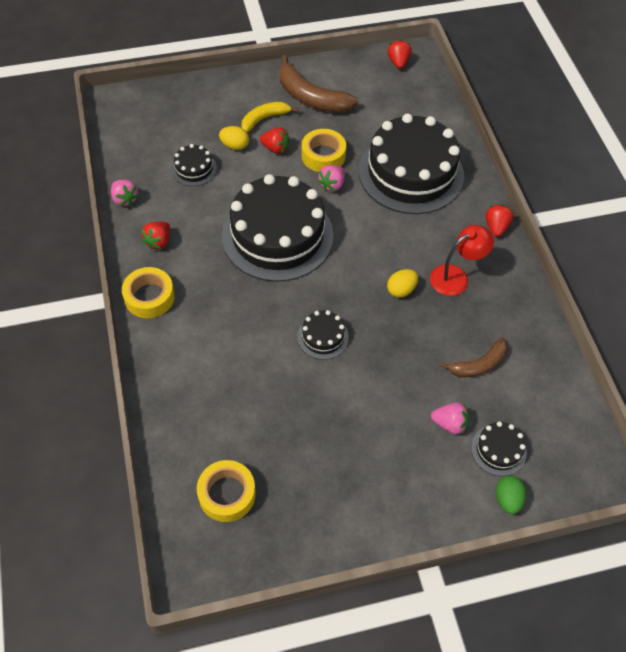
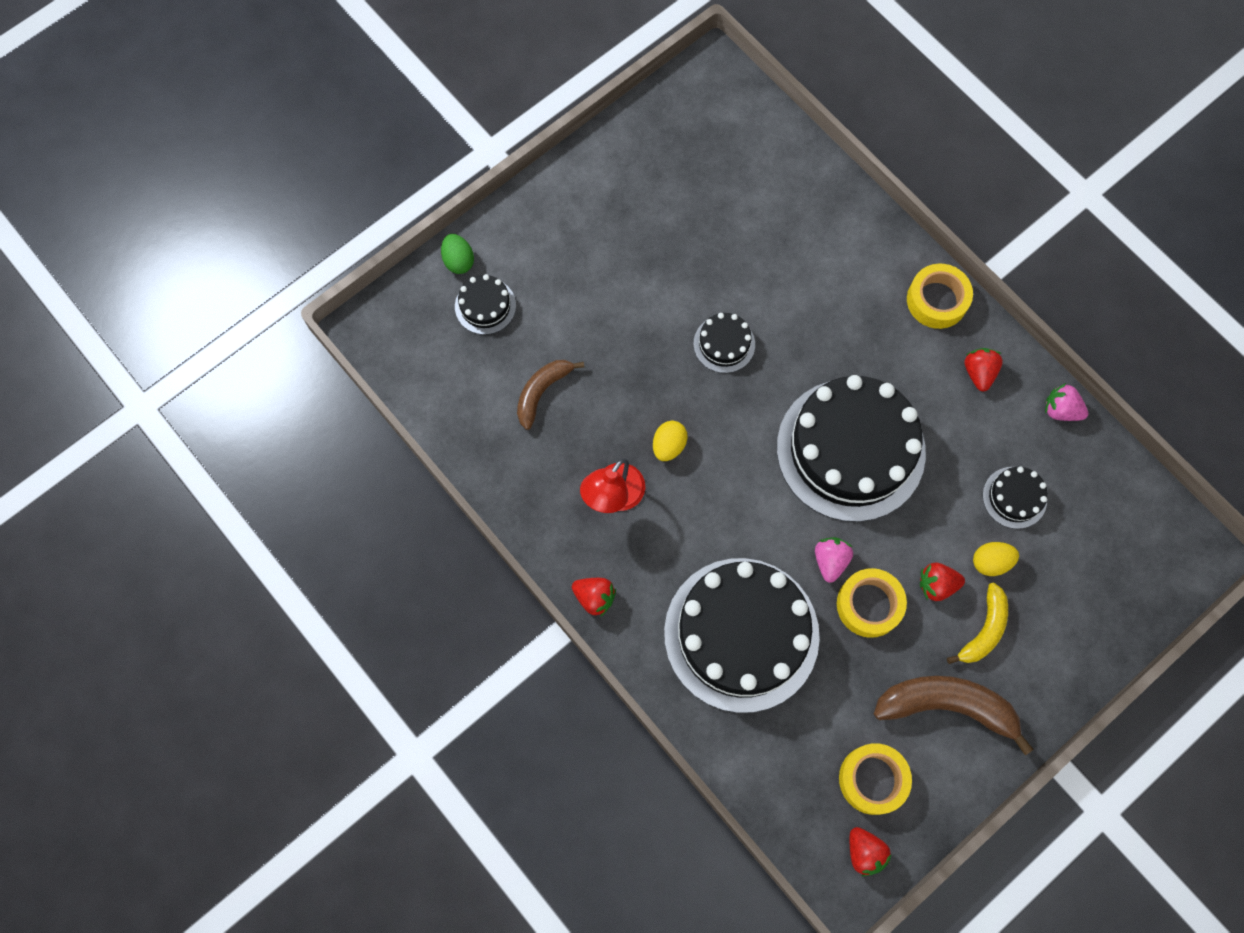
camera: 155 degrees right, 15 degrees up
(227, 494) = (723, 145): yellow tape -> yellow tape (872, 779)
(449, 424) = (545, 310): pink strawberry -> none
(496, 227) = (594, 597): red strawberry -> red strawberry turned 45 degrees counterclockwise

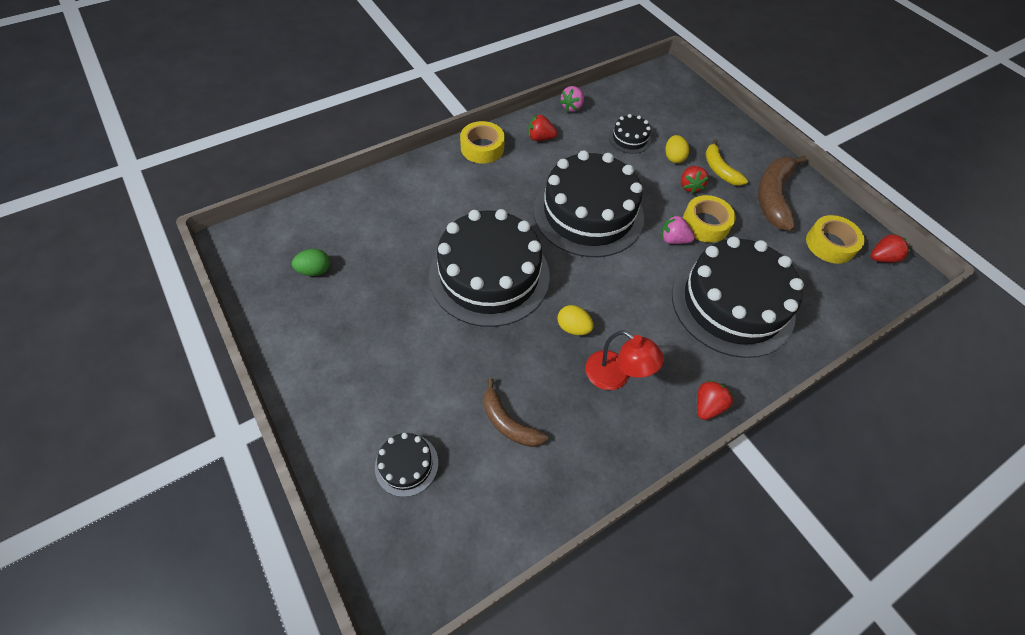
camera: 85 degrees left, 15 degrees down
(458, 261) = (348, 485): green egg -> green egg (315, 270)
(724, 344) = (489, 275): black cake -> black cake, size x2.34
(984, 629) = (719, 169): yellow banana -> yellow banana turned 150 degrees counterclockwise

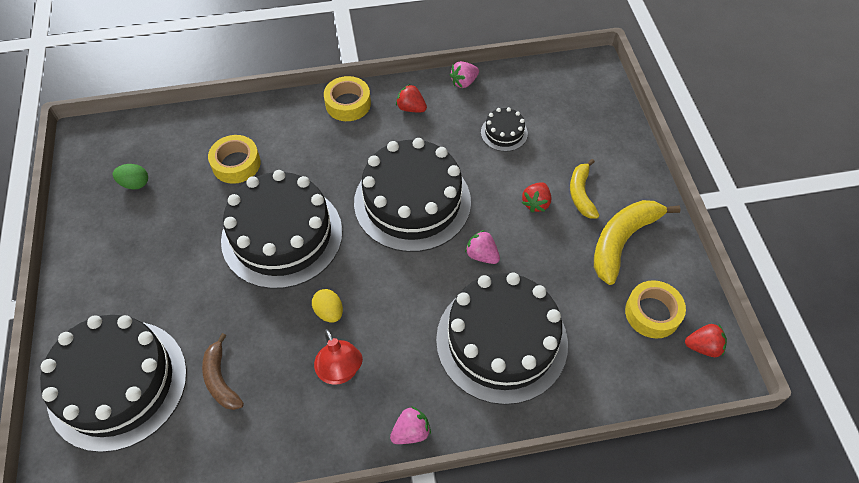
camera: 25 degrees right, 0 degrees up
(406, 464) = (117, 384): black cake -> black cake, size x2.34
(673, 158) = (538, 167): yellow egg -> none
(705, 224) = (527, 249): yellow tape -> yellow tape (236, 164)
(707, 405) = (411, 432): red strawberry -> pink strawberry
(773, 196) = (622, 241): brown banana -> yellow banana

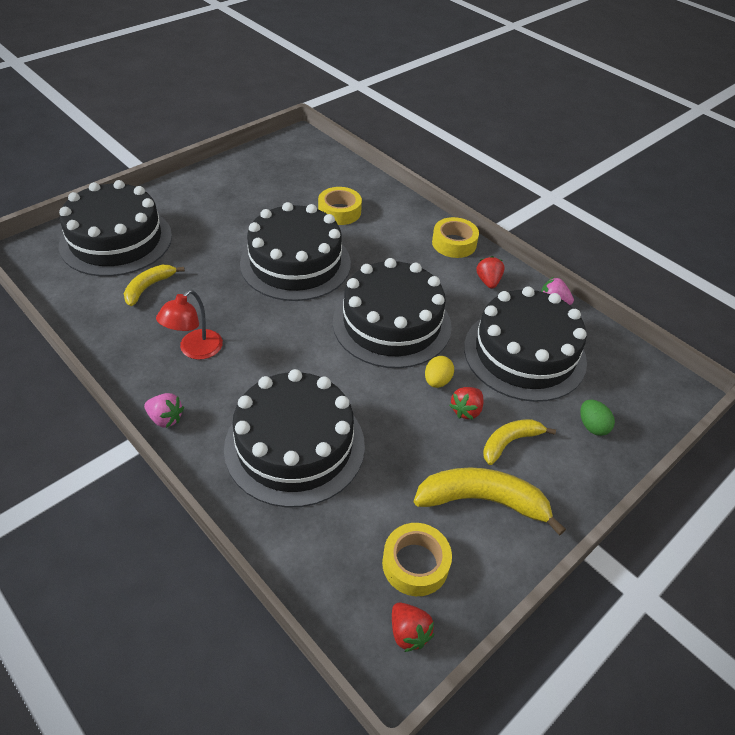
camera: 55 degrees right, 10 degrees down
(135, 184) = (280, 174): green egg -> green egg (592, 426)
(220, 379) = (149, 287): brown banana -> yellow banana
(329, 312) = (245, 320): yellow egg -> yellow egg (437, 381)
(482, 255) = (375, 394): pink strawberry -> none
(504, 133) = (524, 354): black cake -> black cake, size x2.34
(536, 203) = (466, 410): red strawberry -> red strawberry turned 45 degrees counterclockwise

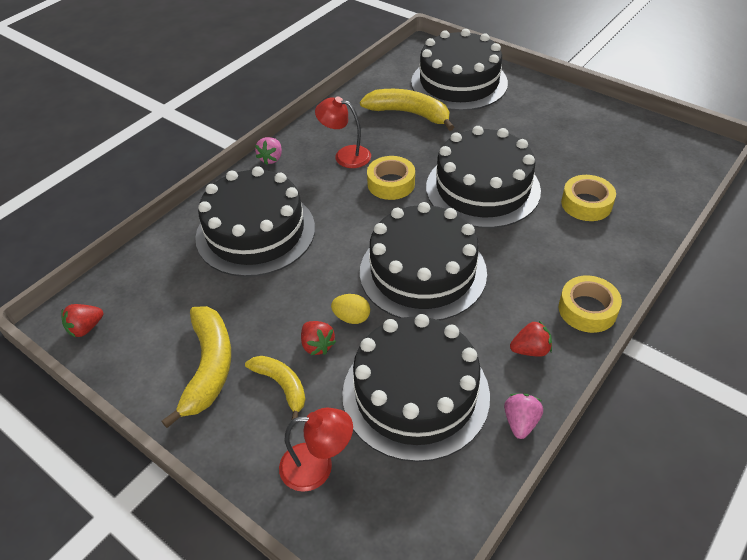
camera: 85 degrees right, 0 degrees up
(149, 287) = (409, 114): yellow banana -> yellow banana, size x1.62
(415, 564) = (144, 325): yellow tape -> yellow tape (391, 183)
(466, 410) = (317, 345): red strawberry -> red strawberry turned 150 degrees counterclockwise
(592, 426) = (317, 467): green egg -> red lamp

